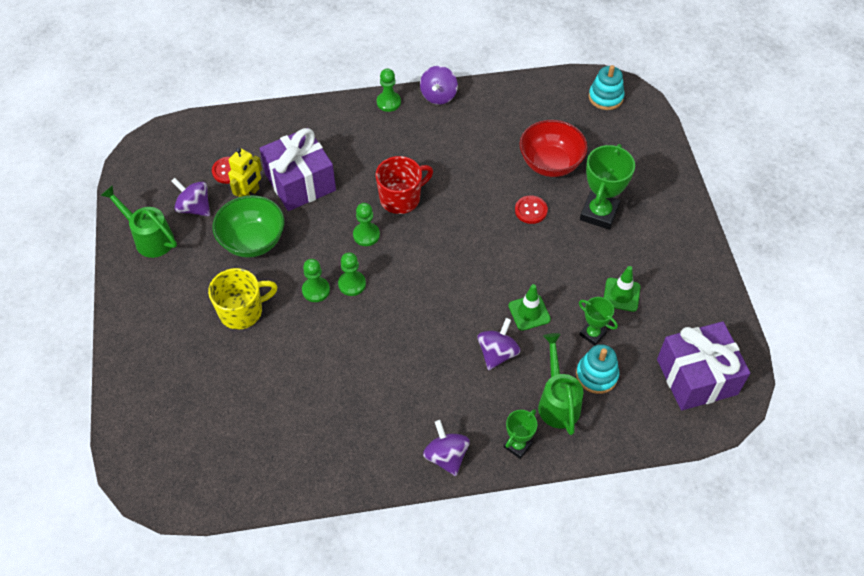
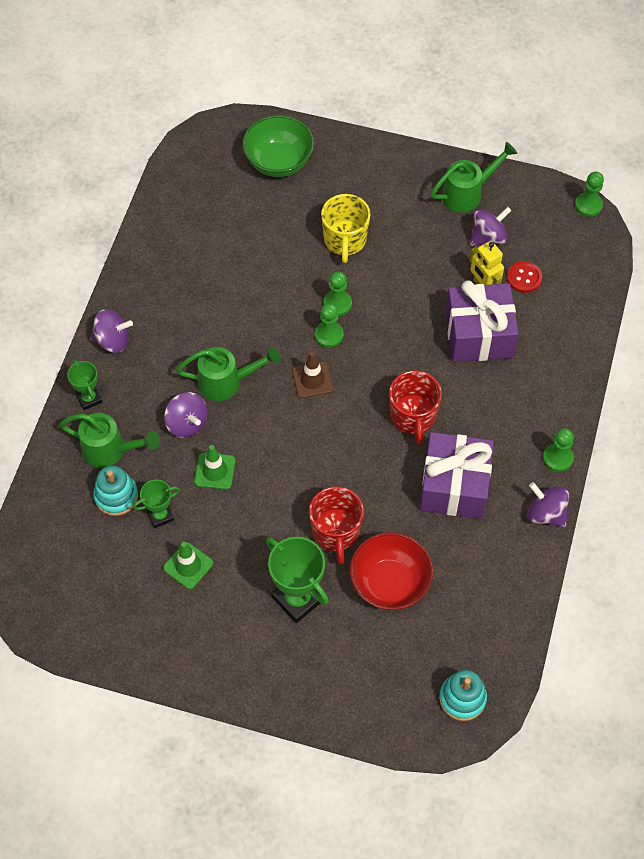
camera: 115 degrees right, 5 degrees up
(253, 241) = (422, 272): green bowl -> green bowl (278, 162)
(366, 235) = (381, 368): green pawn -> green pawn (588, 205)
(403, 278) = (312, 380): none -> brown traffic cone
(440, 341) = (226, 382): none -> green watering can
(531, 210) = (336, 532): red button -> red mug
(696, 376) = (63, 584): purple gift -> purple gift (454, 486)

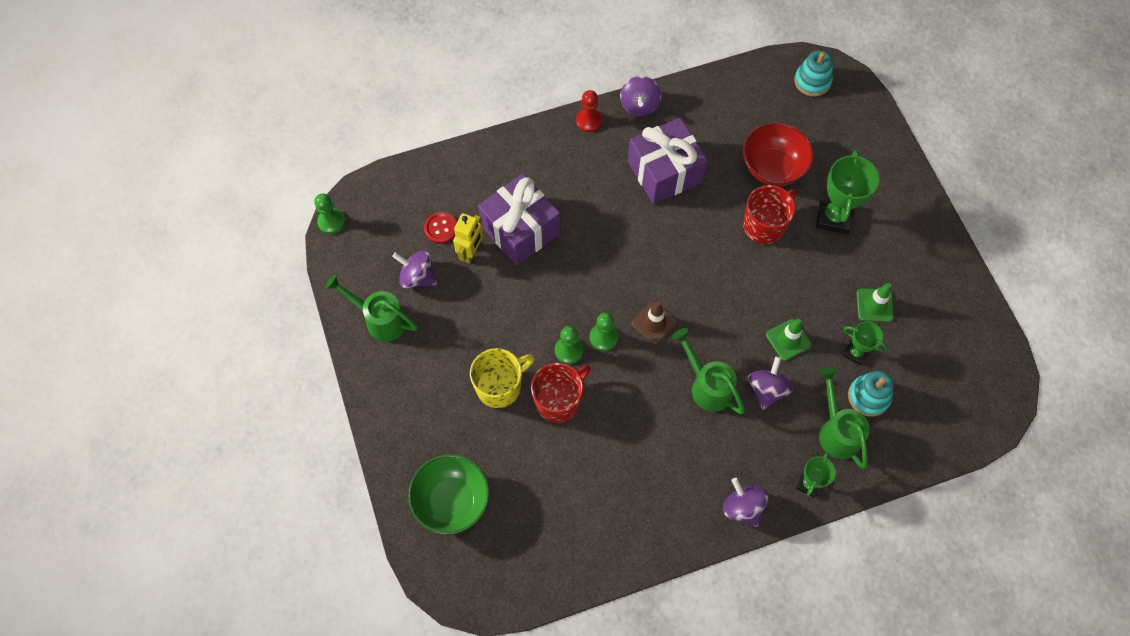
camera: 125 degrees left, 5 degrees up
(413, 416) = (629, 232): red mug -> red mug (558, 400)
(557, 458) = (589, 121): green pawn -> red pawn

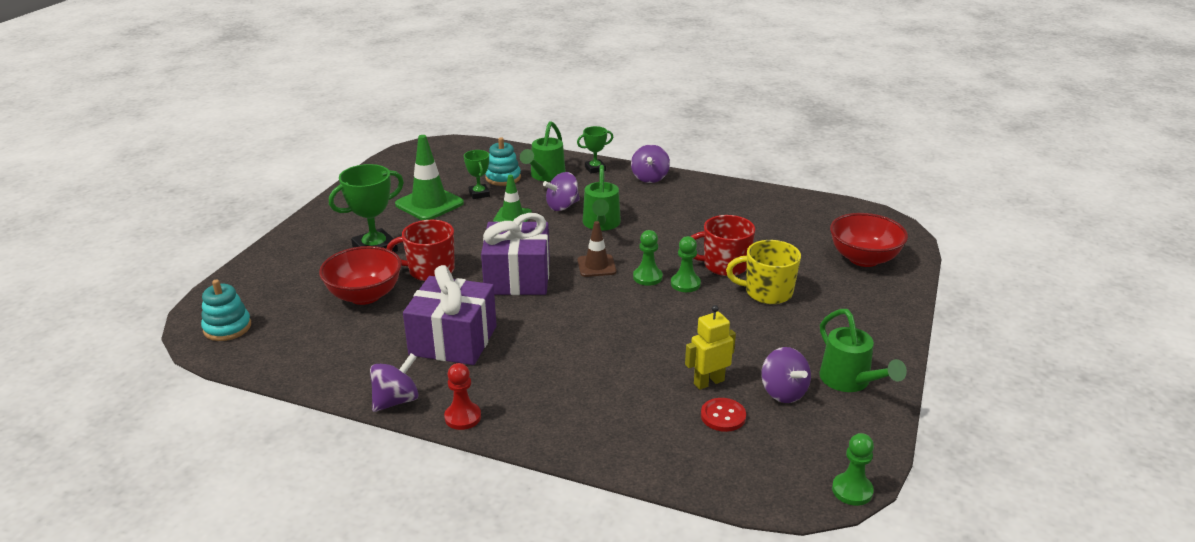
camera: 140 degrees left, 35 degrees down
(452, 501) = (863, 259): green bowl -> red bowl
(520, 230) = (640, 373): purple gift -> purple gift (517, 277)
(874, 305) = (429, 204): green traffic cone -> green traffic cone, size x1.64

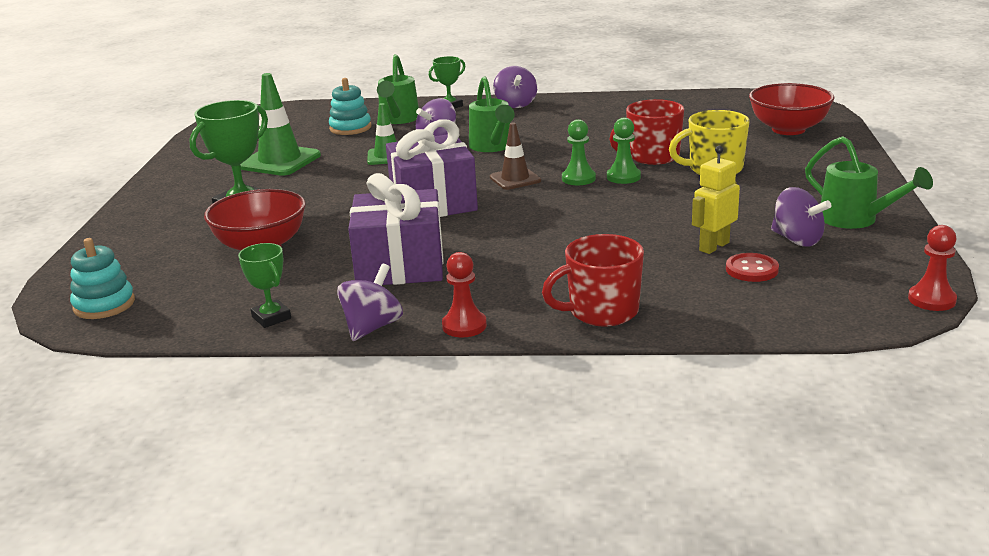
camera: 15 degrees left, 5 degrees down
(430, 270) = (325, 214): red mug -> red mug (602, 311)
(479, 194) = (333, 144): green trophy -> green trophy (271, 318)
(852, 490) = (931, 300): green pawn -> red pawn

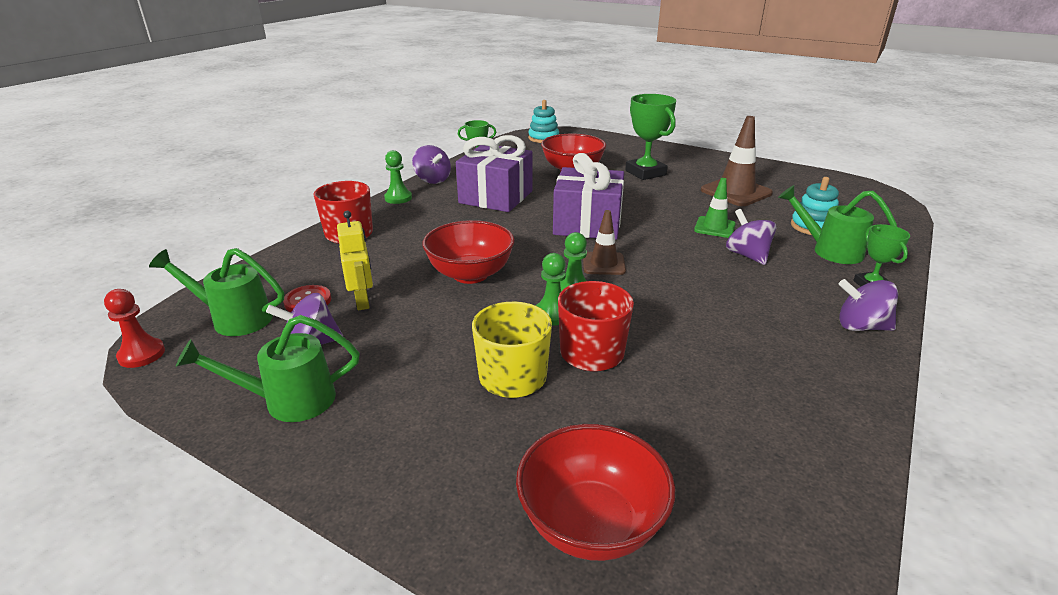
camera: 115 degrees right, 5 degrees up
(280, 161) = (736, 192): green traffic cone -> brown traffic cone
(464, 326) = (398, 198): red pawn -> green pawn
(493, 147) = (703, 275): green watering can -> green watering can (234, 319)
(604, 221) = (470, 274): none -> red bowl

